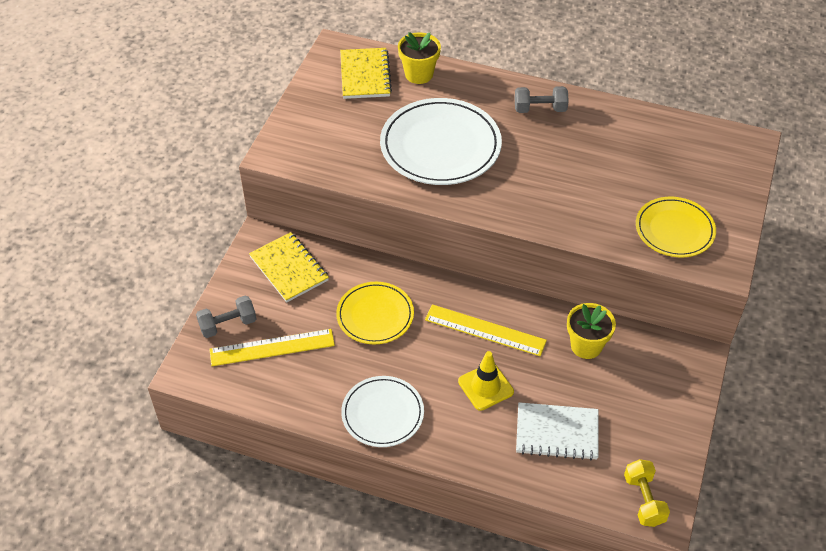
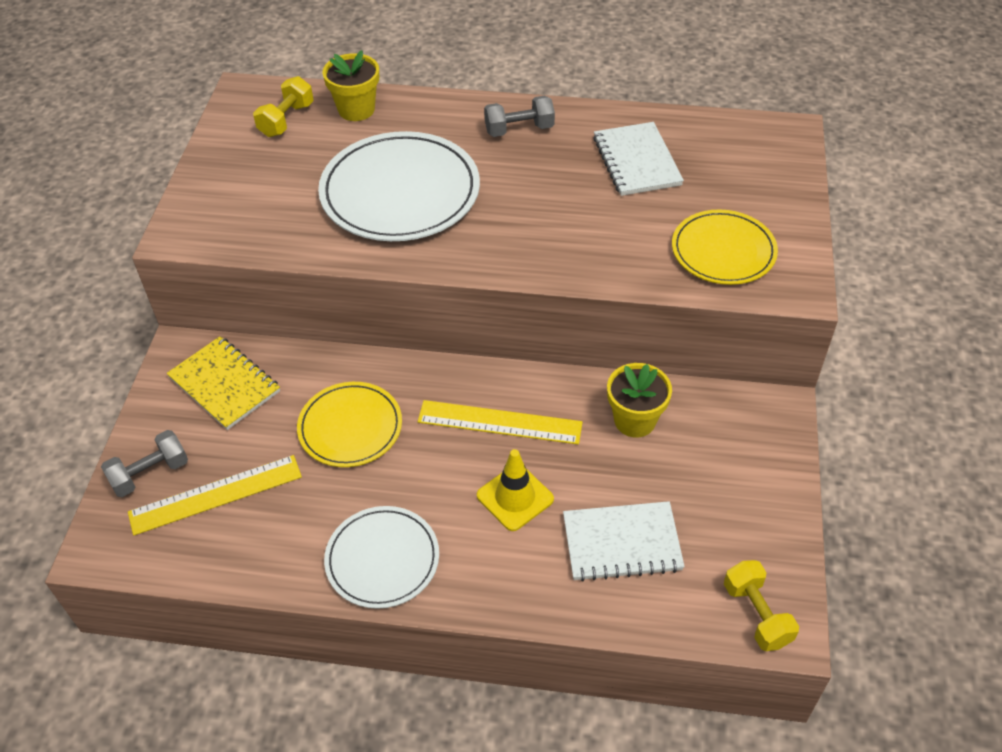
camera: 10 degrees left, 0 degrees up
(365, 75) = (286, 120): yellow notebook -> yellow dumbbell
(625, 148) = (636, 161): none -> white notebook

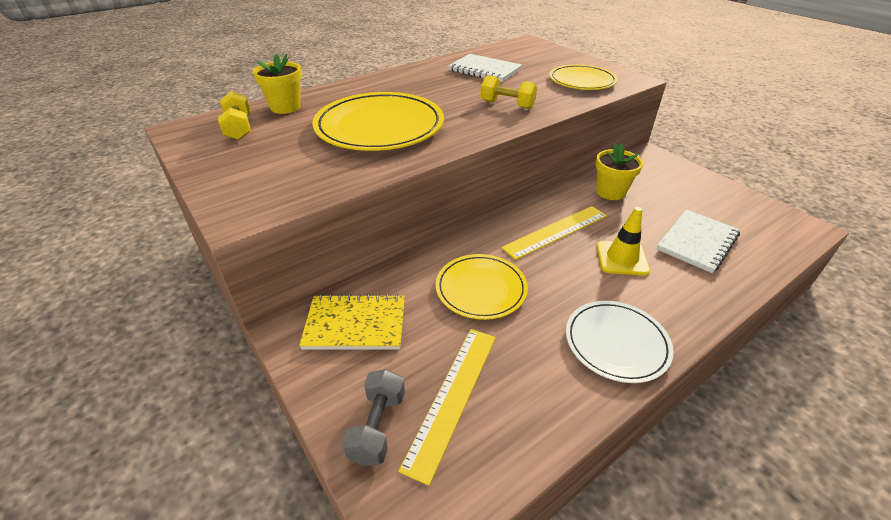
camera: 45 degrees left, 10 degrees down
(400, 192) = (379, 127): white plate -> yellow plate
(519, 129) = (404, 81): grey dumbbell -> none
(756, 614) = (788, 230): yellow dumbbell -> yellow dumbbell (507, 105)

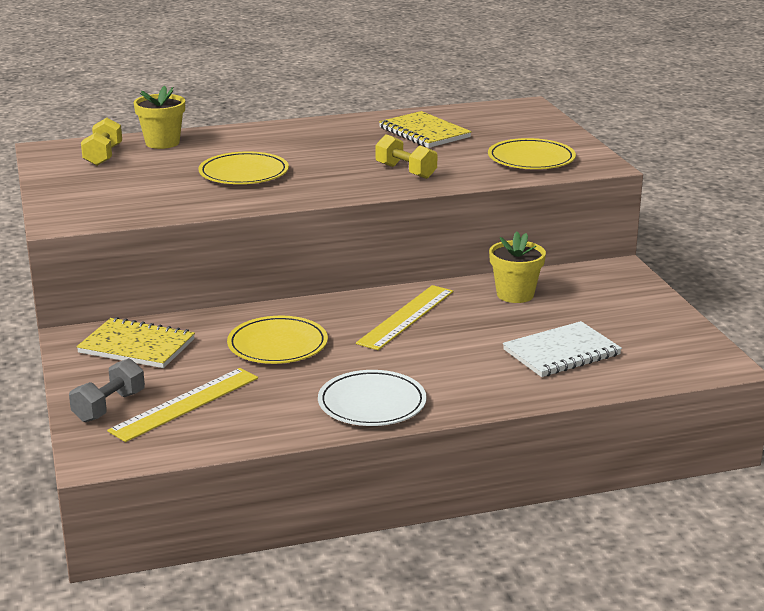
camera: 20 degrees right, 15 degrees down
(379, 127) = (244, 173): yellow plate -> yellow plate, size x0.62
(485, 70) = (424, 133): white notebook -> yellow notebook
(555, 231) = (406, 317): yellow ruler -> yellow ruler turned 45 degrees counterclockwise
(622, 258) = (454, 349): yellow traffic cone -> none

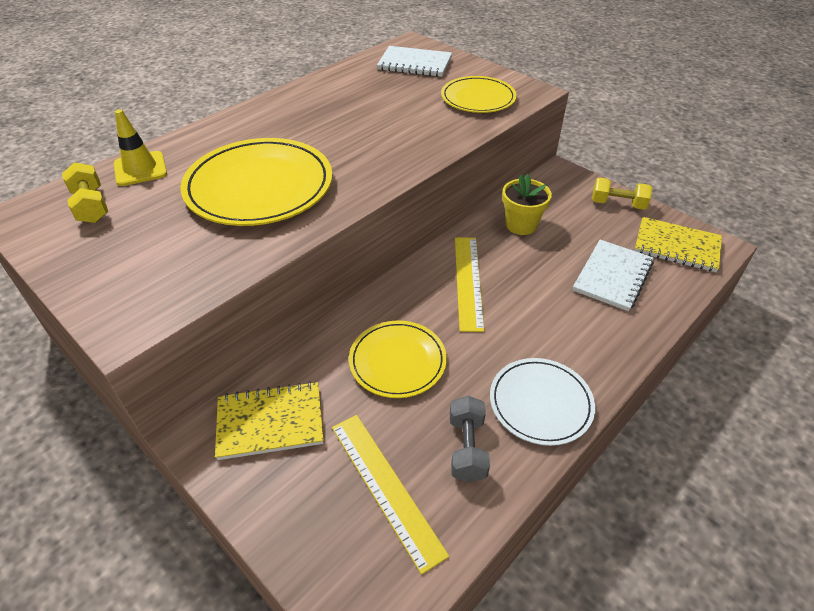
camera: 30 degrees left, 20 degrees up
(109, 407) = (315, 531): grey dumbbell -> grey dumbbell (467, 448)
(162, 143) = (140, 169): yellow flower pot -> yellow traffic cone
(185, 404) = (386, 487): yellow ruler -> yellow ruler turned 45 degrees counterclockwise
(244, 173) = (259, 187): yellow plate -> yellow plate, size x1.62
(405, 171) = (399, 141): yellow dumbbell -> yellow dumbbell (617, 204)
(424, 133) = (367, 91): yellow notebook -> yellow notebook (676, 246)
(504, 122) = (414, 64): none -> white notebook

